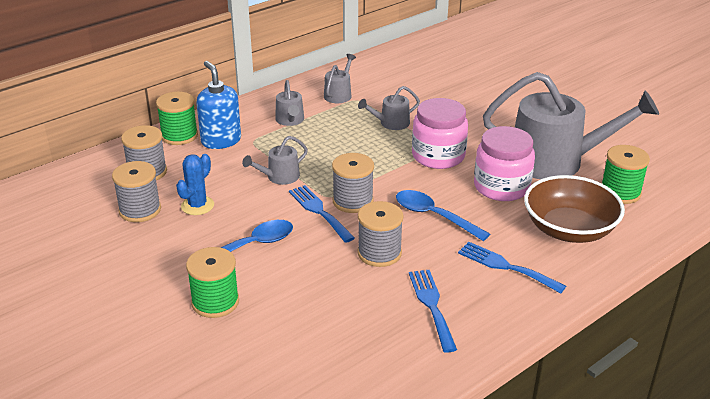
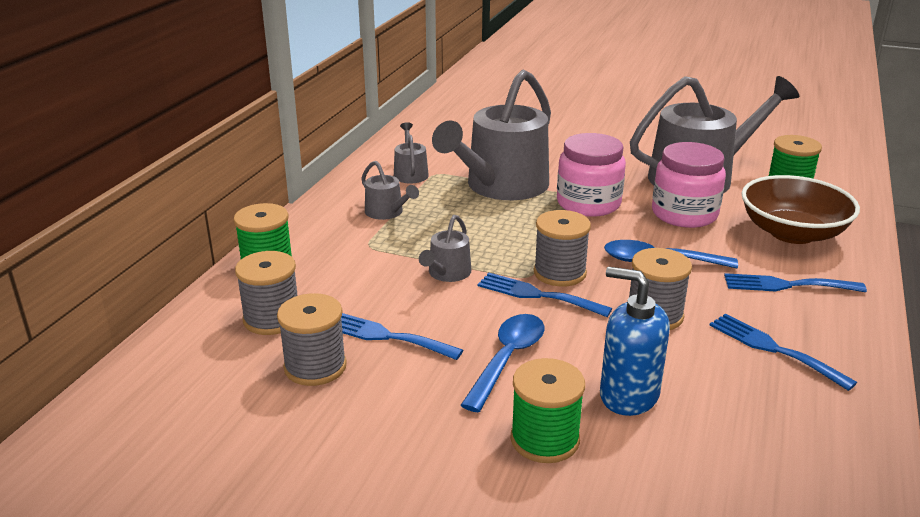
camera: 30 degrees left, 5 degrees down
(197, 205) = (386, 336): blue cactus -> blue fork
(221, 141) = (328, 256): blue soap dispenser -> blue soap dispenser (628, 395)
(391, 123) = (501, 186): grey watering can -> grey watering can, size x2.29

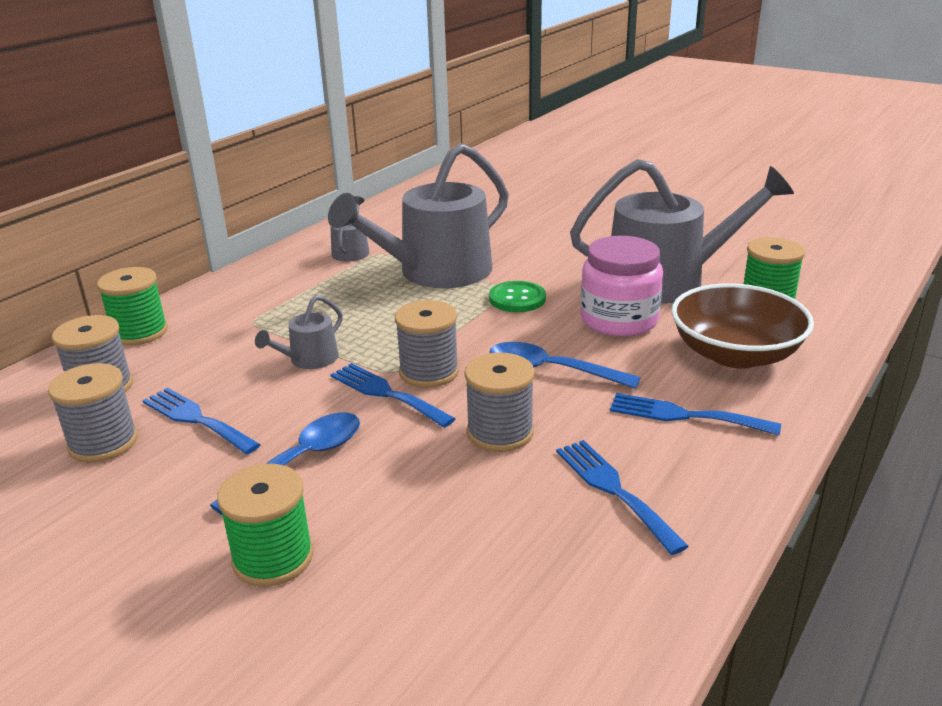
camera: 15 degrees right, 0 degrees up
(387, 212) = (297, 289): grey watering can -> none
(588, 203) = (517, 299): pink jar -> green button
(628, 395) = (403, 521): blue soap dispenser -> none

